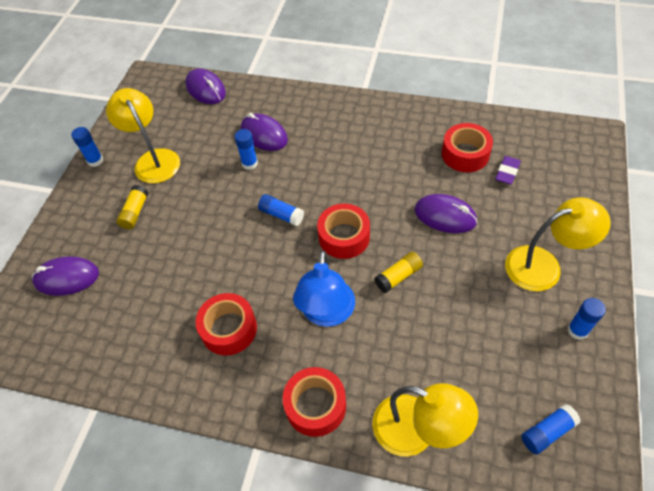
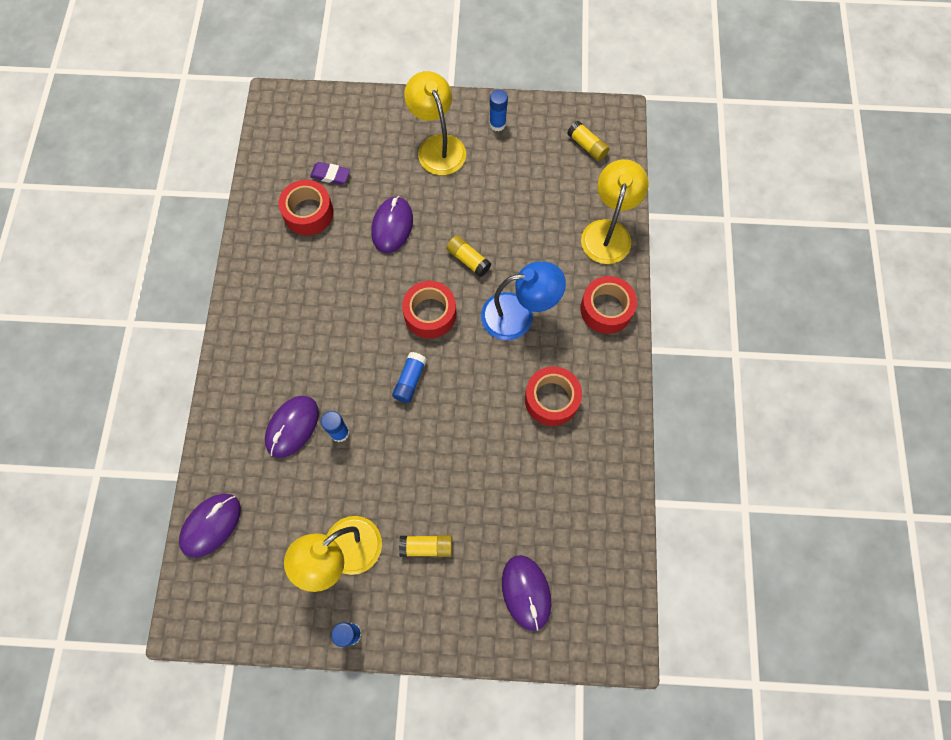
camera: 105 degrees left, 15 degrees up
(547, 432) = (587, 146): blue glue stick -> yellow glue stick

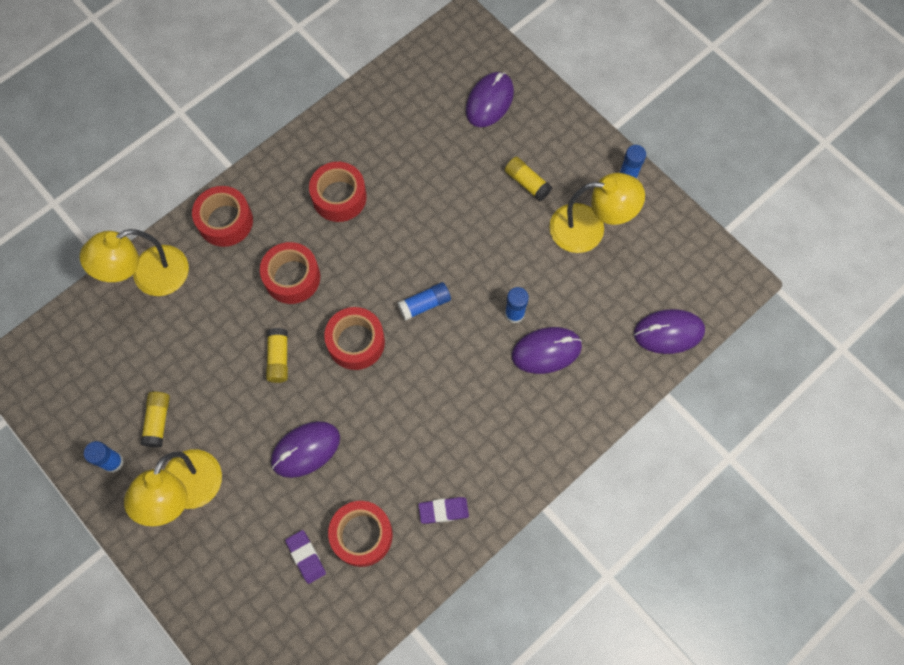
camera: 135 degrees left, 0 degrees up
(270, 268) = (443, 511): none -> purple eraser
(518, 315) = (292, 277): blue lamp -> red tape
(587, 146) = (70, 365): yellow glue stick -> yellow glue stick (158, 421)

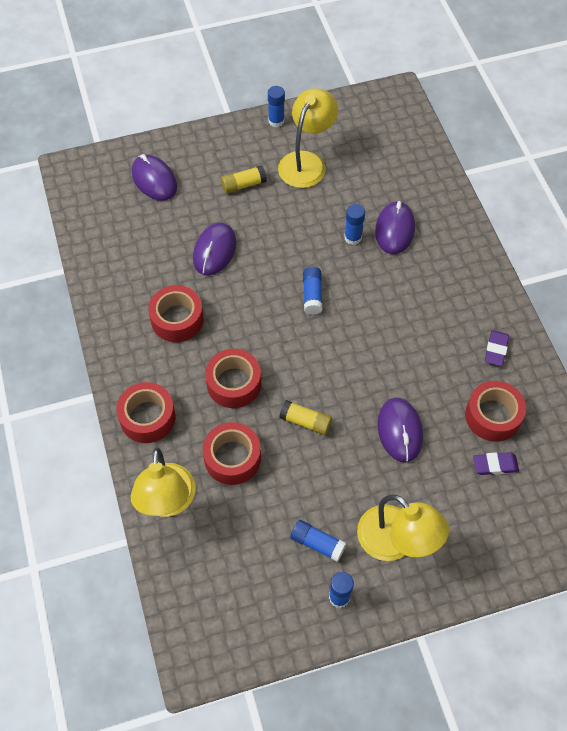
camera: 65 degrees left, 10 degrees down
(158, 421) = (317, 543): yellow glue stick -> blue glue stick
(356, 342) = (320, 357): red tape -> red tape (232, 458)
(668, 332) = (417, 150): purple mouse -> purple mouse (214, 251)

